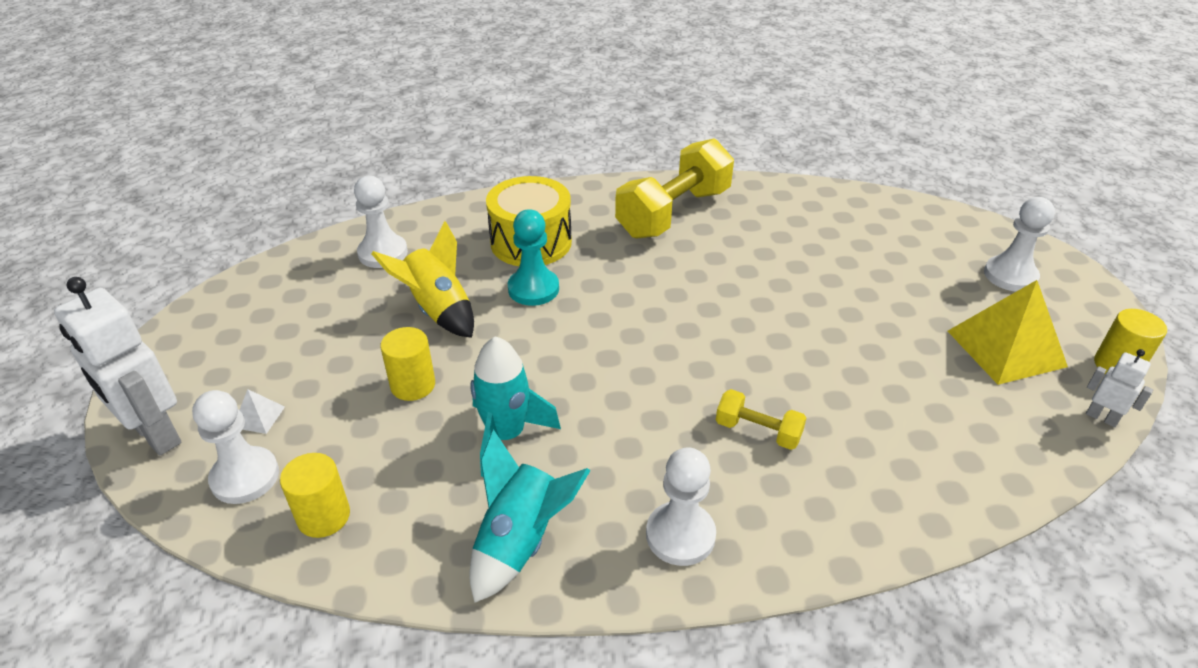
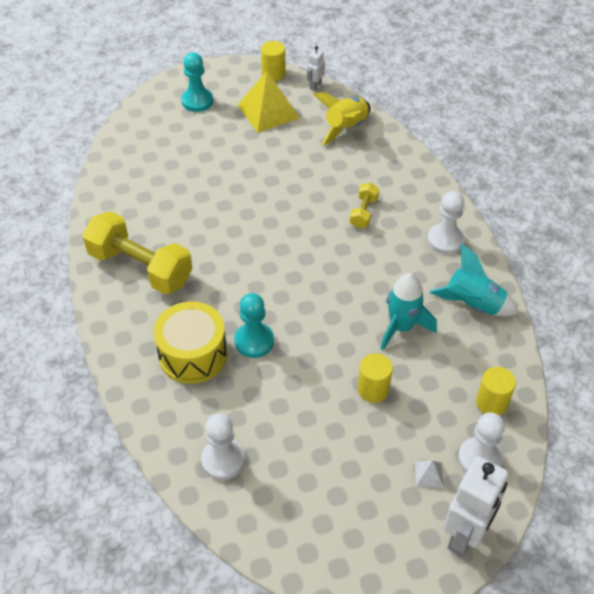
camera: 100 degrees left, 10 degrees up
(438, 310) = (291, 397): yellow rocket -> yellow rocket (345, 128)
(1010, 276) = (197, 101): white pawn -> turquoise pawn

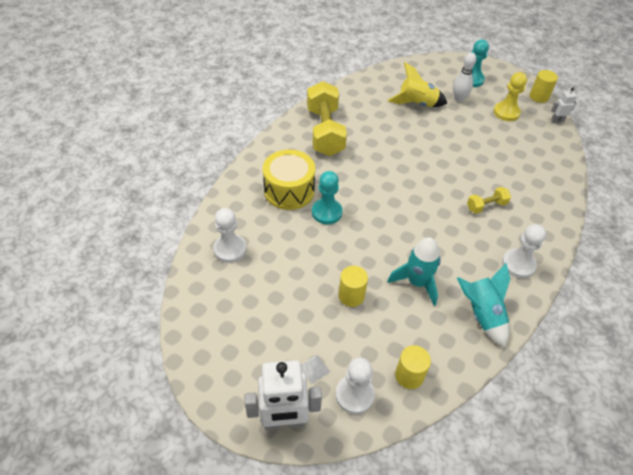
camera: 50 degrees right, 0 degrees up
(213, 130) = (459, 99): none -> white bowling pin
(268, 111) = (506, 112): yellow pyramid -> yellow pawn
(345, 128) = (543, 155): yellow rocket -> yellow rocket (416, 104)

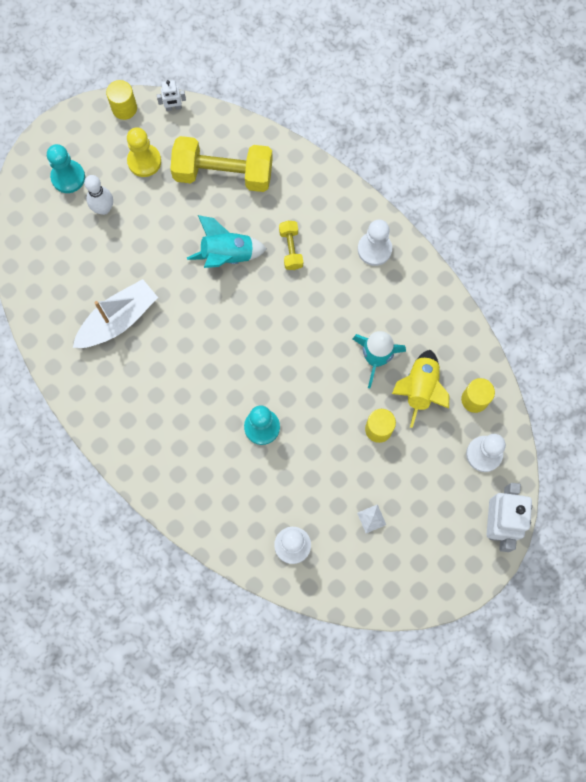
camera: 75 degrees left, 25 degrees up
(289, 190) = (218, 463): yellow drum -> none
(314, 369) = (452, 485): white pyramid -> white pyramid (371, 518)
(325, 131) = (125, 396): yellow dumbbell -> yellow dumbbell (223, 173)
(381, 119) = (118, 320): none -> white boat
(416, 104) = (100, 265): yellow rocket -> yellow rocket (420, 389)
(481, 314) = (424, 309): turquoise rocket -> turquoise rocket (227, 255)
(557, 120) = (173, 107): white robot -> white robot turned 105 degrees counterclockwise

